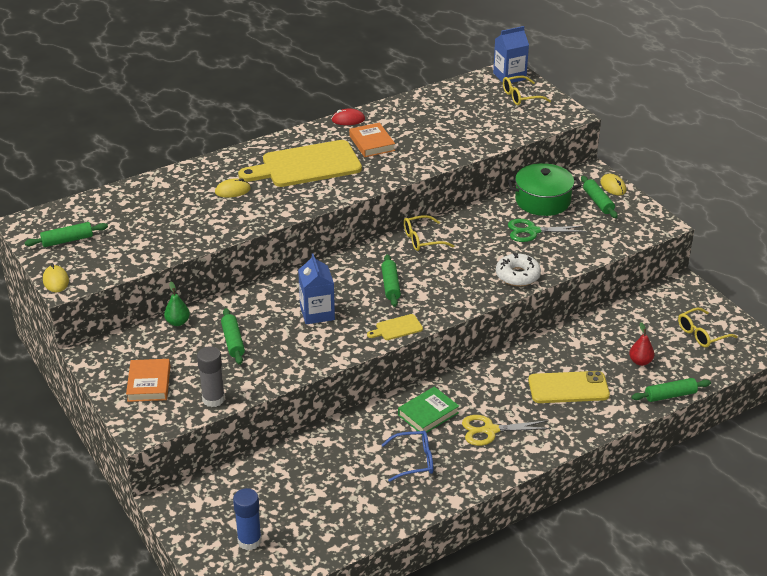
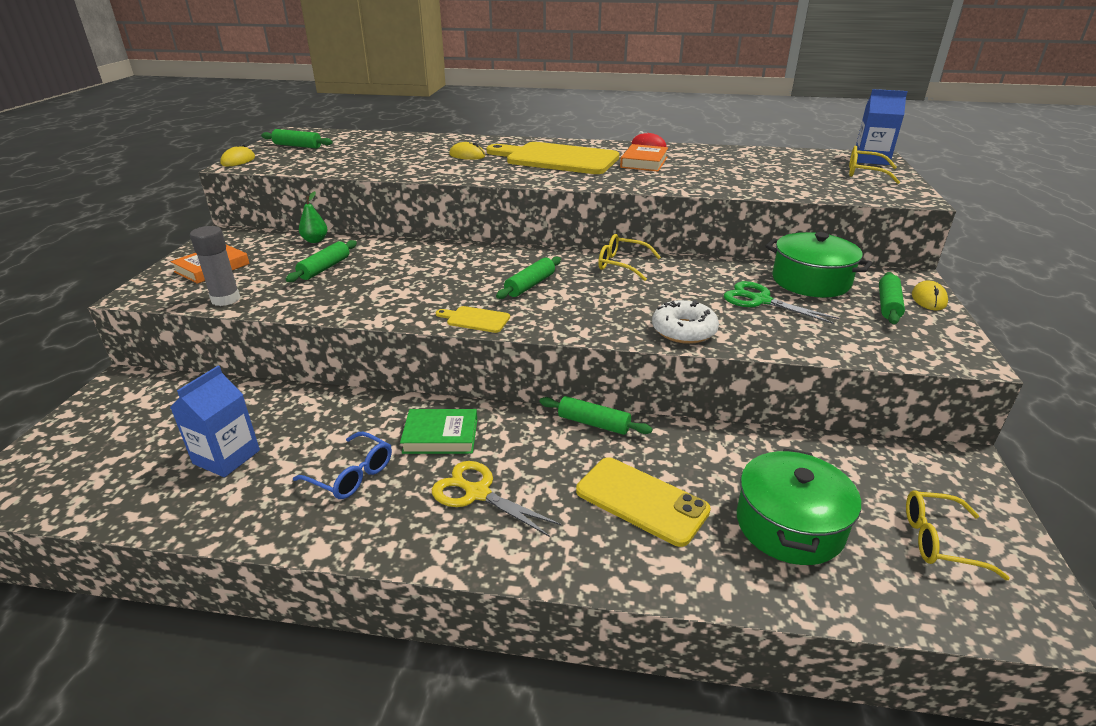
camera: 40 degrees right, 5 degrees down
(249, 541) = (96, 455): blue glue stick -> none
(317, 313) = (427, 278): blue carton -> blue carton (226, 457)
(640, 361) = (789, 525): red pear -> green pot
(670, 395) = (790, 601): green rolling pin -> green rolling pin (593, 423)

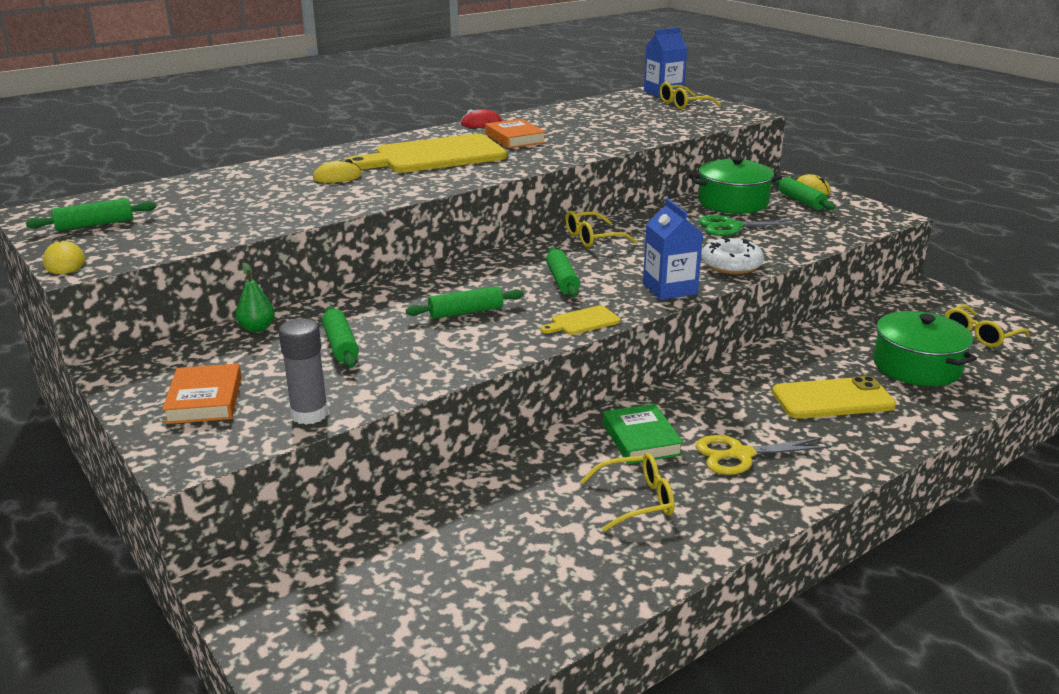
camera: 45 degrees left, 5 degrees down
(226, 457) = (509, 557): blue carton -> blue carton (669, 289)
(351, 474) = (636, 500): blue glasses -> yellow glasses
(440, 436) = (641, 439): green book -> green book turned 60 degrees counterclockwise
(593, 423) = (720, 373): green rolling pin -> green rolling pin (466, 312)

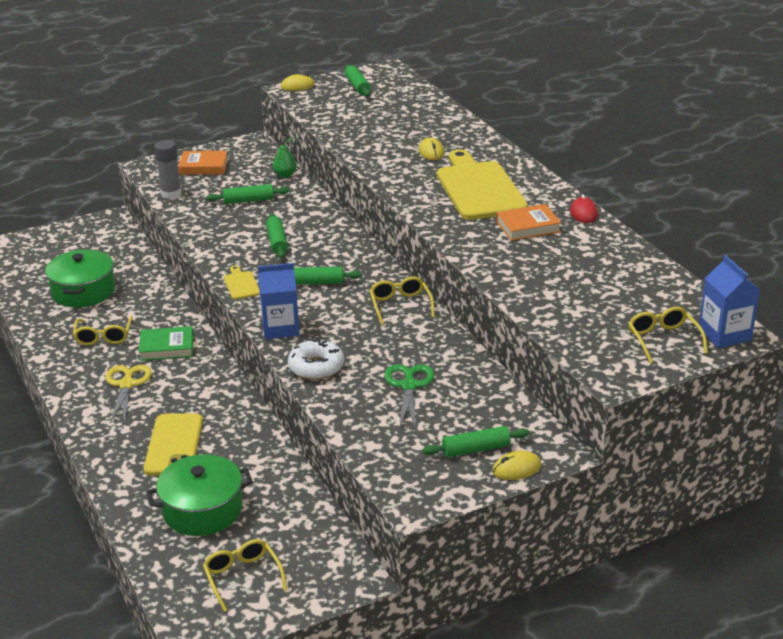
camera: 100 degrees right, 5 degrees up
(733, 202) = (480, 400): green pot -> green pot (83, 291)

